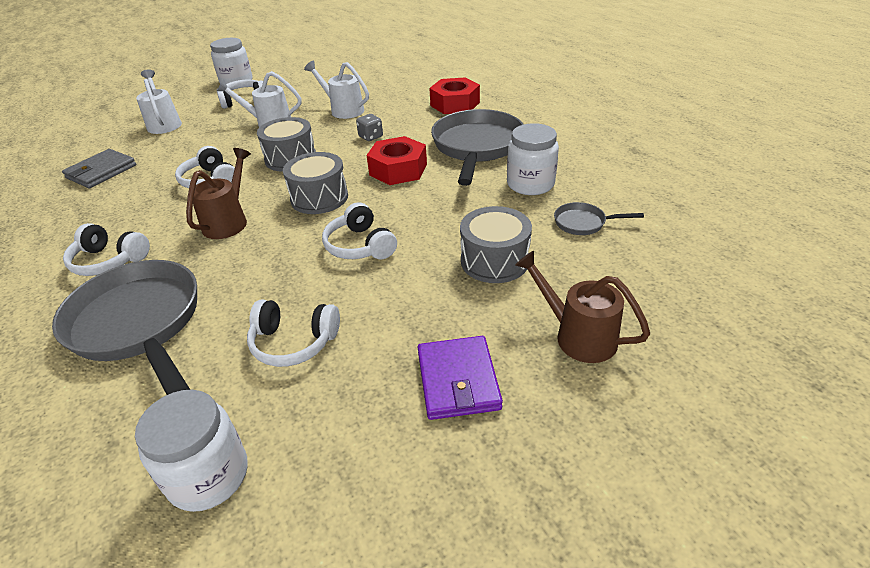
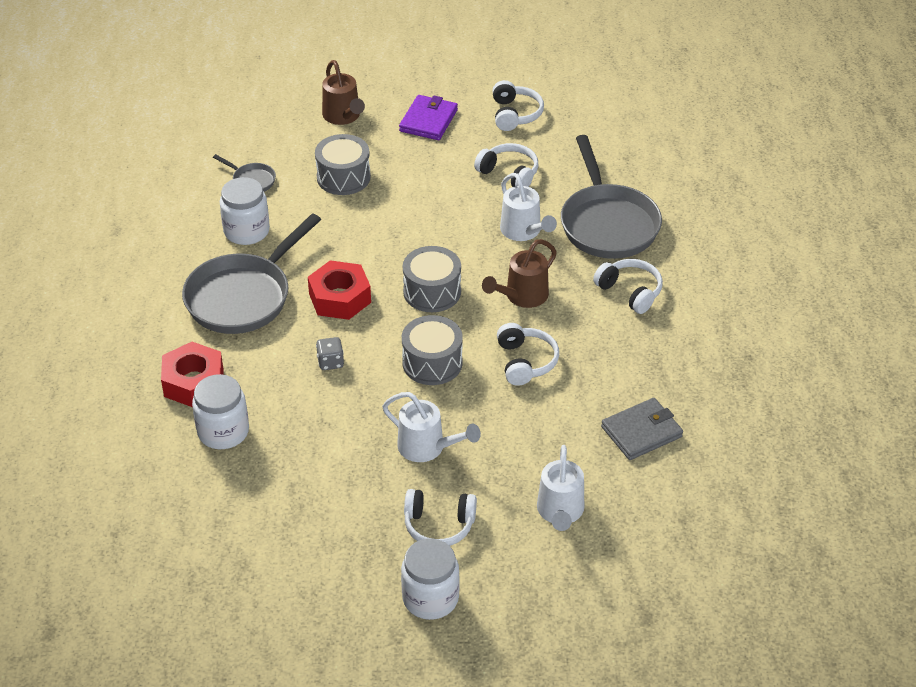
camera: 155 degrees left, 5 degrees up
(208, 476) = (577, 126): white jar -> white jar (223, 432)
(343, 110) = (326, 434): white watering can -> white watering can (523, 231)
(360, 246) = (427, 227): white headphones -> white headphones (515, 114)

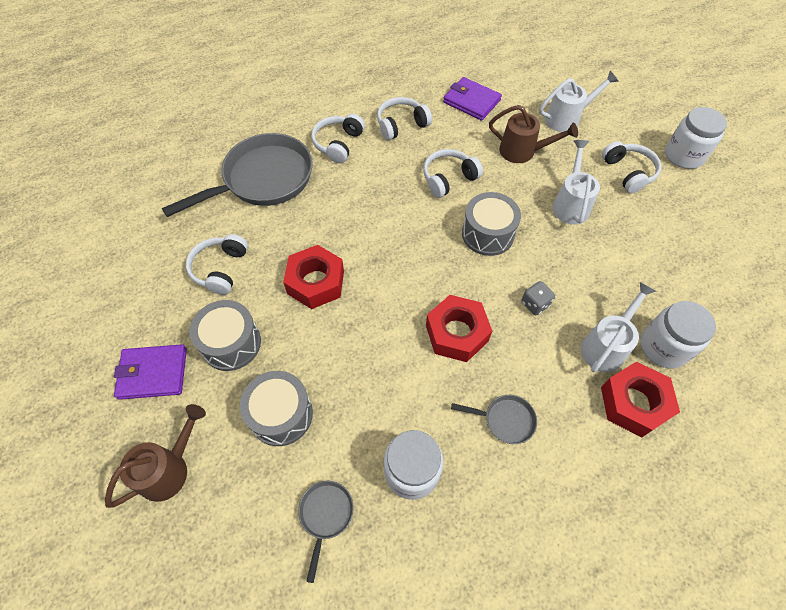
camera: 115 degrees left, 15 degrees up
(243, 297) = (505, 420): grey pan -> grey pan, size x0.44
(432, 292) = (408, 266): grey drum -> grey drum (231, 343)
(455, 227) = (316, 282): none -> red nut
(515, 114) = (121, 298): white headphones -> white headphones (401, 125)
(522, 296) = (379, 204): brown watering can -> brown watering can (523, 152)
(523, 231) = (298, 230): white watering can -> white watering can (606, 346)
(641, 432) = (471, 101): grey wallet -> purple wallet

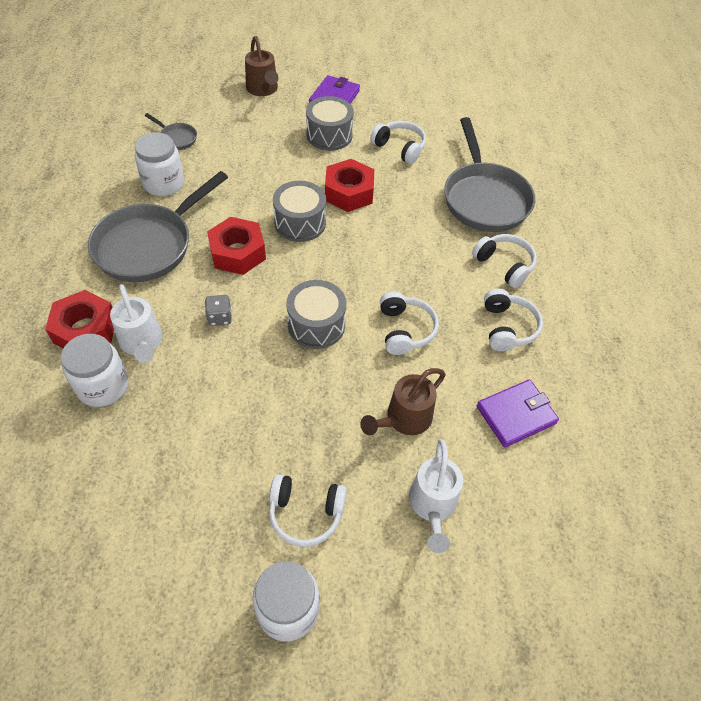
camera: 115 degrees right, 5 degrees down
(281, 414) = (256, 141): grey drum -> grey drum (300, 223)
(505, 420) = (149, 245): grey pan -> grey pan, size x2.28
(570, 204) = (302, 418): white watering can -> none

